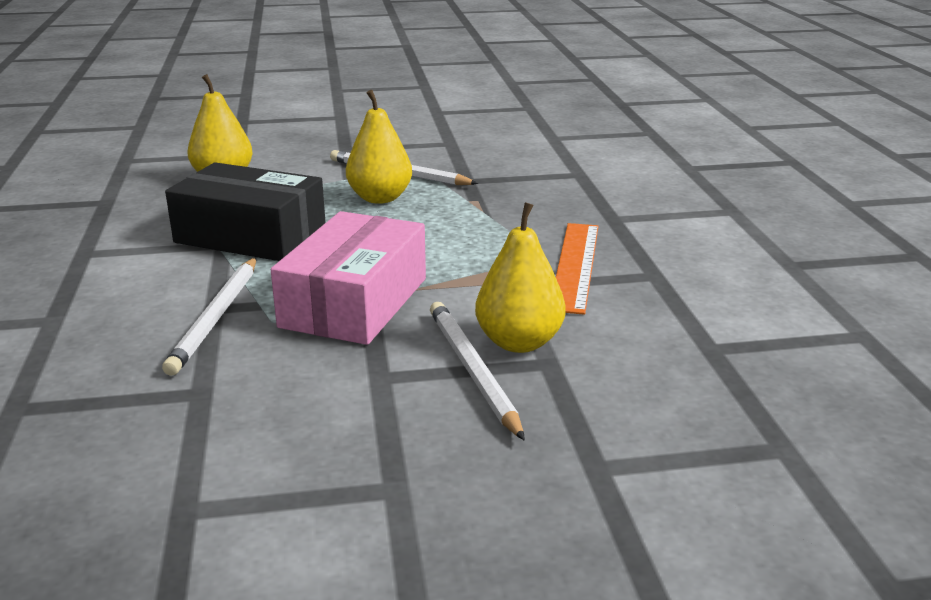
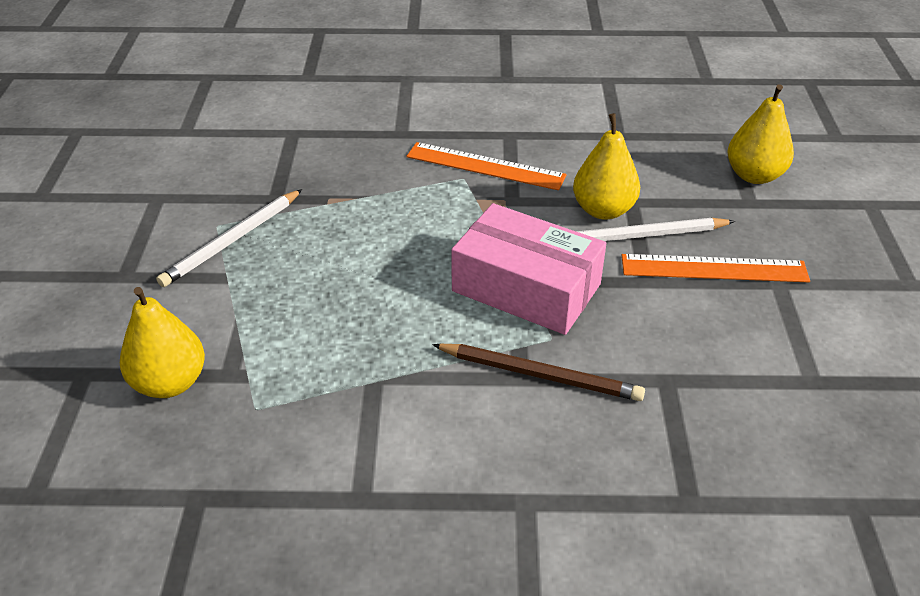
camera: 80 degrees left, 15 degrees up
(216, 317) = (540, 375): white pencil -> brown pencil
(250, 235) = (360, 355): black box -> none
(380, 198) = (296, 258): yellow pear -> yellow pear (754, 175)
(416, 429) = (714, 268): none -> orange ruler

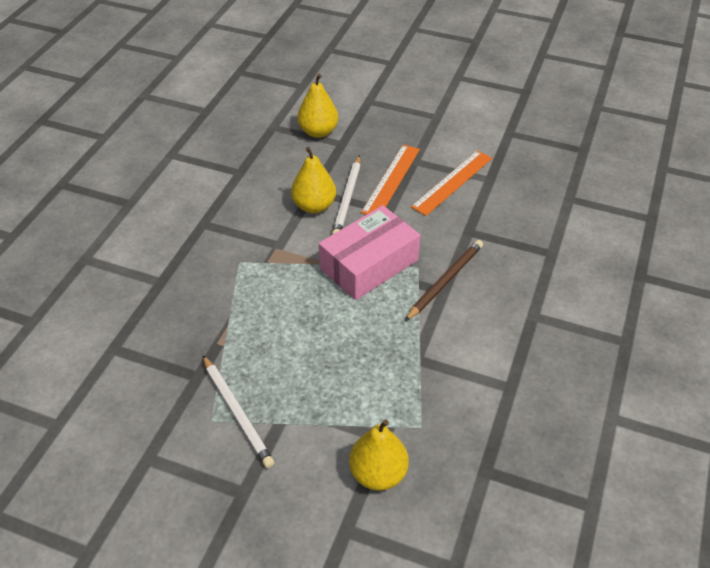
camera: 70 degrees left, 5 degrees up
(485, 166) = (233, 247): orange ruler -> orange ruler (452, 182)

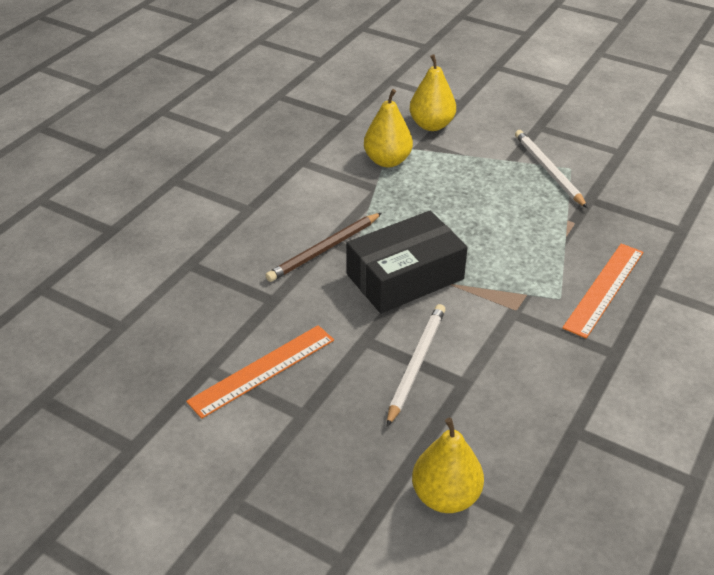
camera: 170 degrees left, 5 degrees down
(314, 206) = (464, 359): yellow pear -> yellow pear (387, 161)
(369, 264) = (405, 277): pink box -> black box
(391, 180) = (348, 385): orange ruler -> orange ruler (604, 289)

